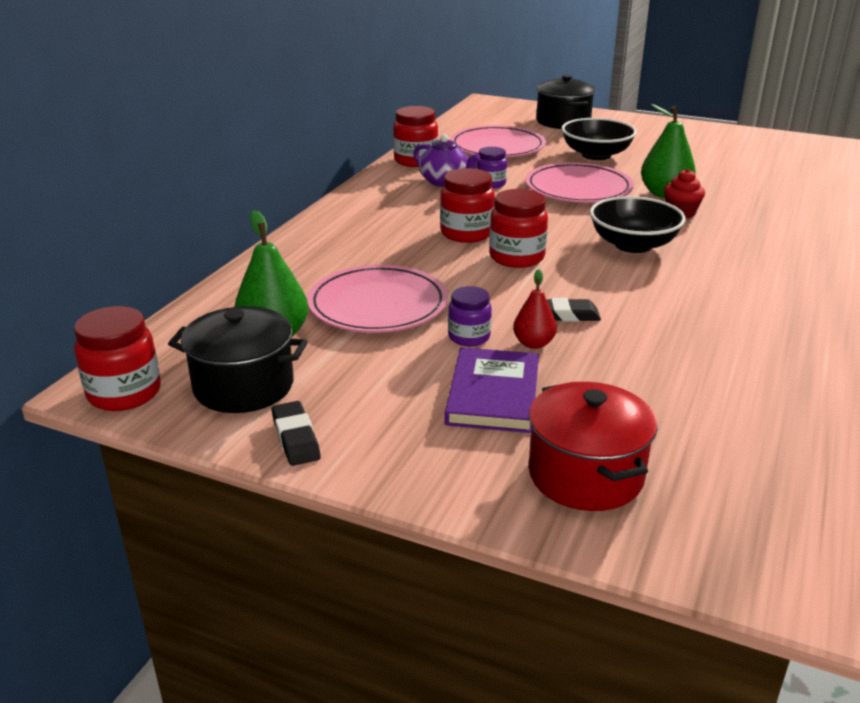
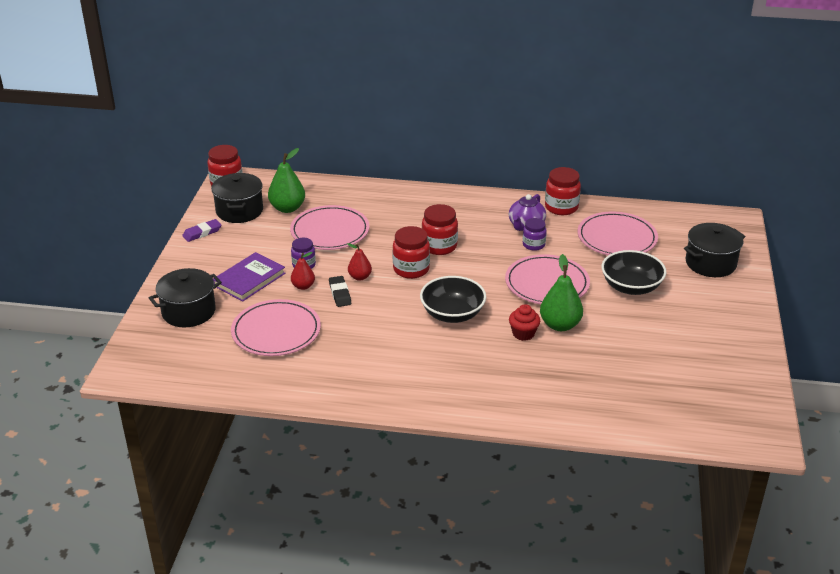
camera: 75 degrees right, 5 degrees up
(296, 438) = (202, 233): black eraser -> purple eraser
(493, 394) = (249, 279): purple book -> purple book turned 45 degrees counterclockwise
(523, 295) = (360, 277): none -> red pear
(585, 475) = (188, 312): red pot -> black pot
(663, 380) = (276, 331): none -> pink plate

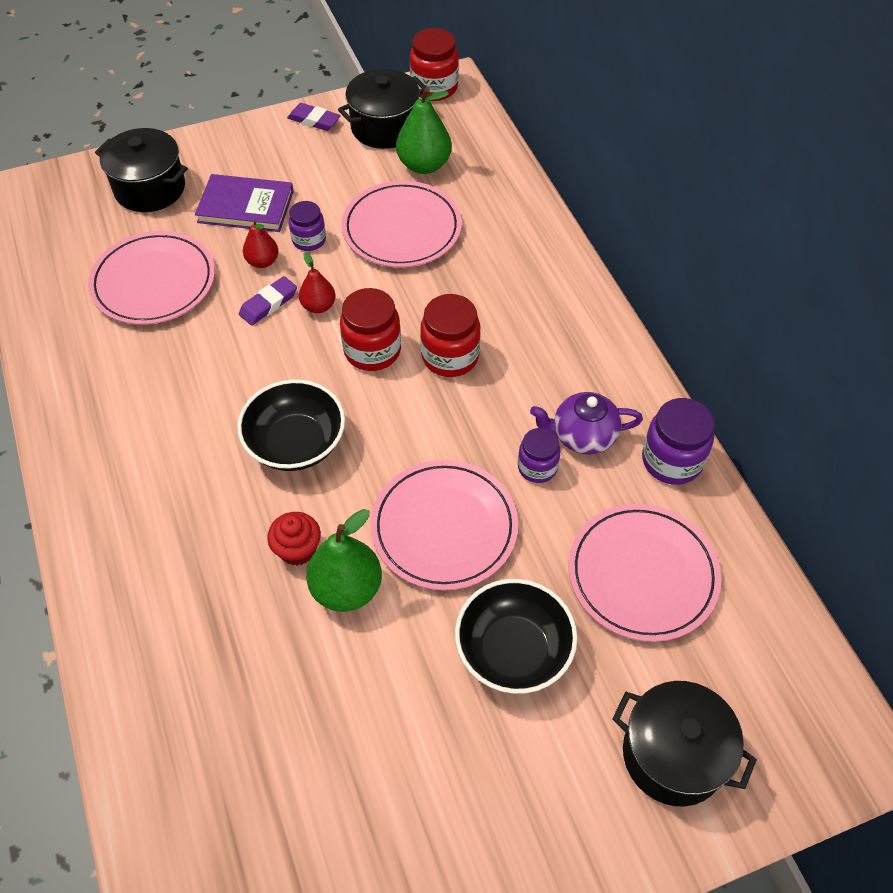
camera: 60 degrees right, 20 degrees up
(340, 294) = (268, 304): black eraser -> purple eraser
(561, 207) = (672, 461): red jar -> purple jar

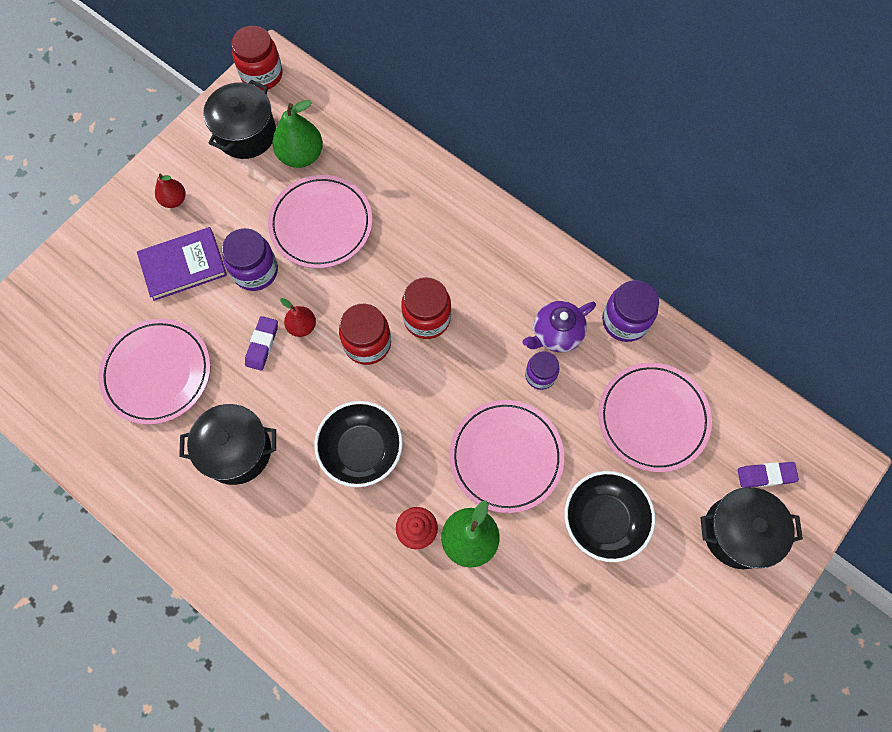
camera: 30 degrees left, 15 degrees up
(150, 188) = (90, 288): black pot -> black pot (237, 450)
(262, 261) = (232, 309): red pear -> red pear (174, 200)
(309, 240) = (255, 271): purple jar -> purple jar, size x1.55
(314, 120) = (183, 154): purple eraser -> purple eraser (766, 475)

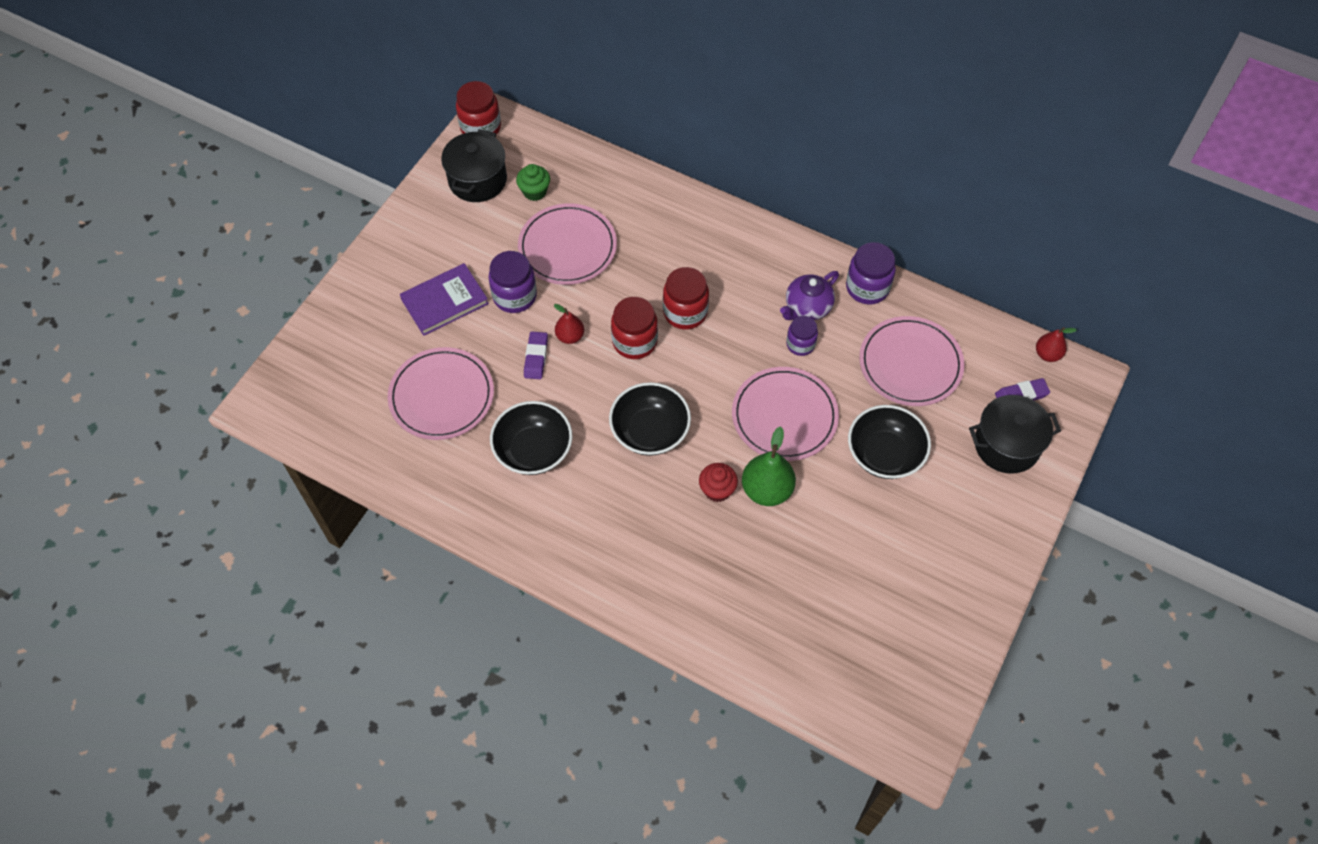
camera: 10 degrees left, 10 degrees down
(174, 200) = (422, 247): red pear -> red pear (1047, 354)
(237, 450) = (533, 450): black pot -> black bowl
(301, 155) = (534, 191): green pear -> green cupcake

